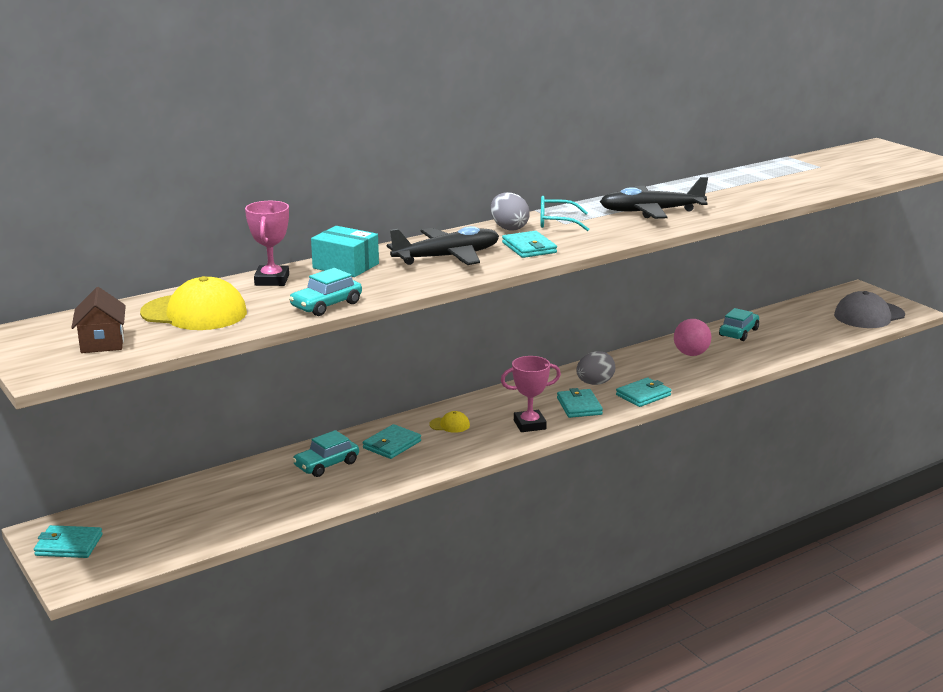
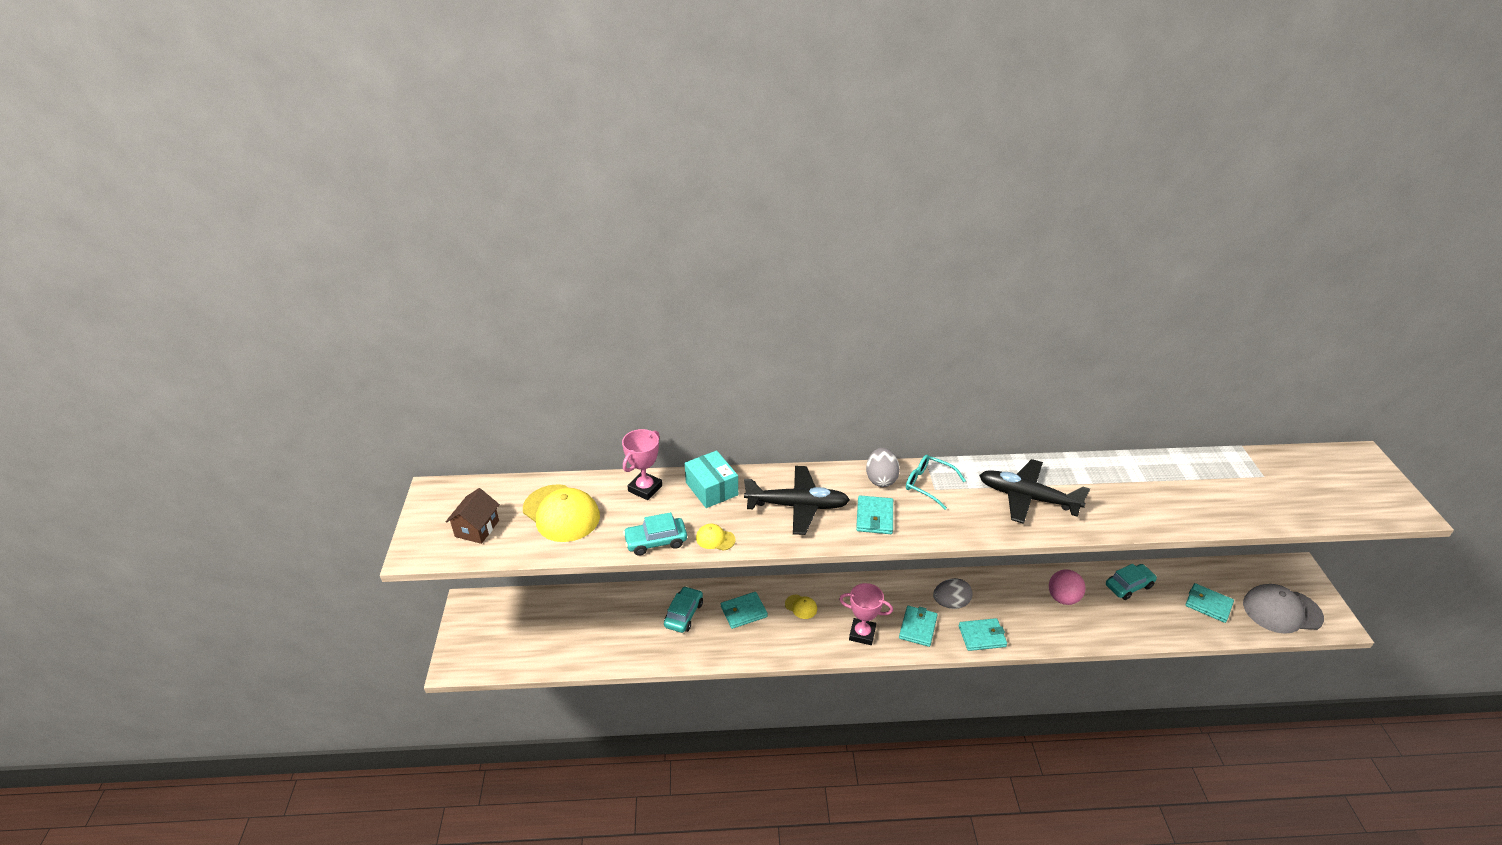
camera: 30 degrees right, 15 degrees up
(69, 545) = (474, 626): turquoise wallet -> turquoise wallet (1208, 604)
(326, 464) = (684, 614): turquoise car -> turquoise car turned 120 degrees clockwise
(388, 291) = (715, 539): none -> yellow cap

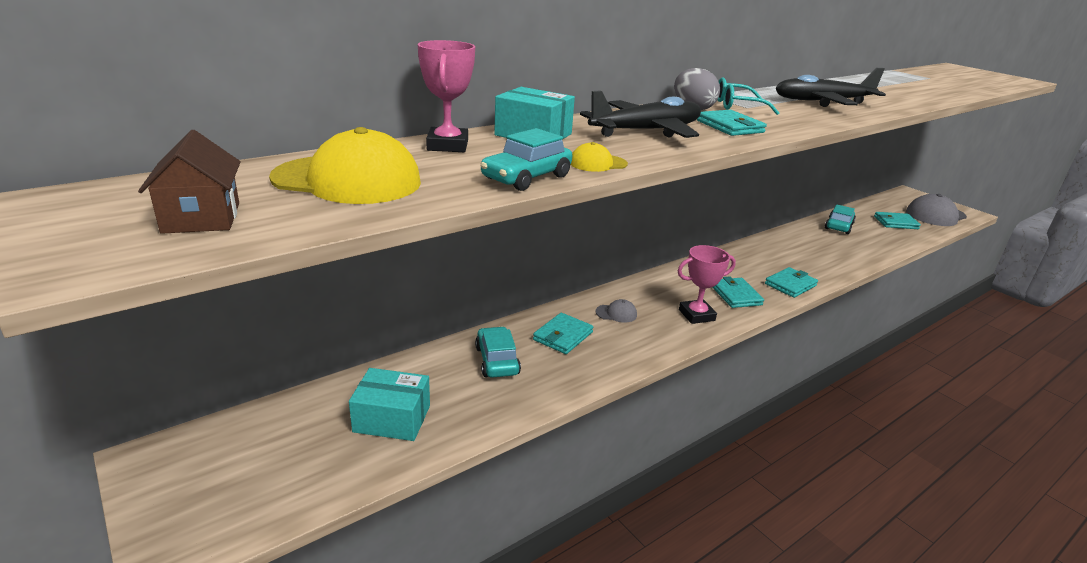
camera: 35 degrees left, 10 degrees down
(593, 632) = (392, 418): none -> turquoise box
(801, 607) = (616, 313): yellow cap -> grey cap
(951, 603) = (739, 271): grey egg -> none
(1063, 598) = (810, 244): pink ball -> none

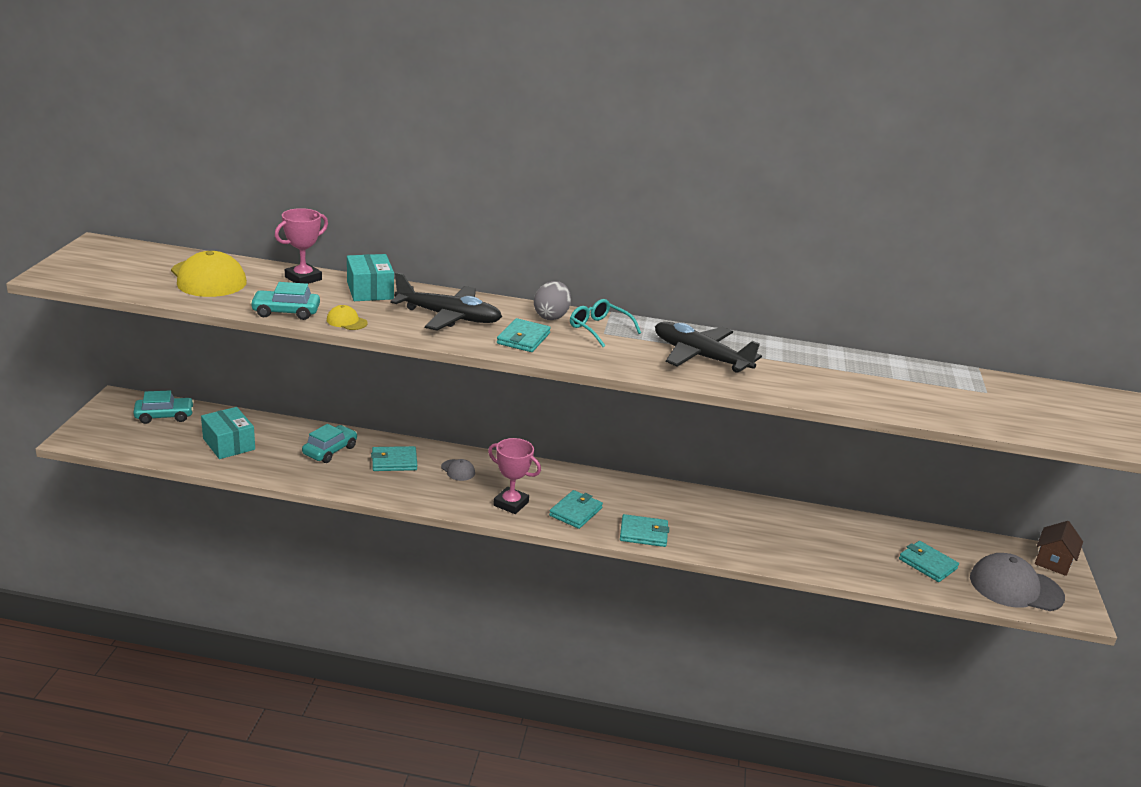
camera: 45 degrees right, 0 degrees up
(202, 217) = (120, 272): brown house -> brown house (1053, 561)
(838, 226) = (841, 530): turquoise car -> turquoise car (164, 416)

